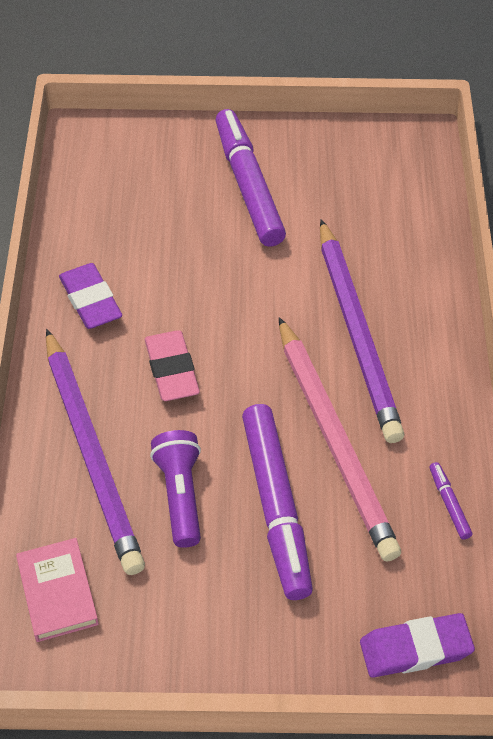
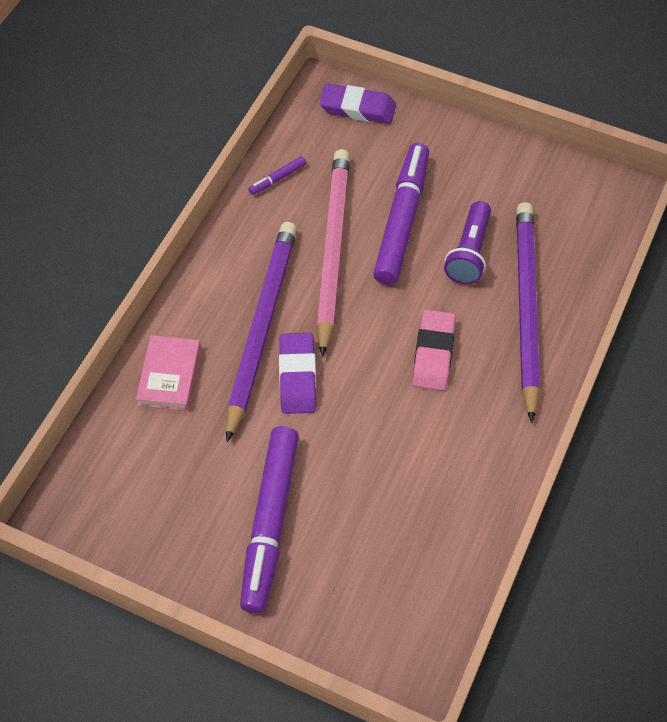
camera: 155 degrees left, 5 degrees up
(57, 592) = (583, 220): pink book -> pink book (169, 376)
(90, 300) = (479, 448): purple eraser -> purple eraser (297, 376)
(449, 503) = (277, 179): purple marker -> purple marker turned 45 degrees clockwise

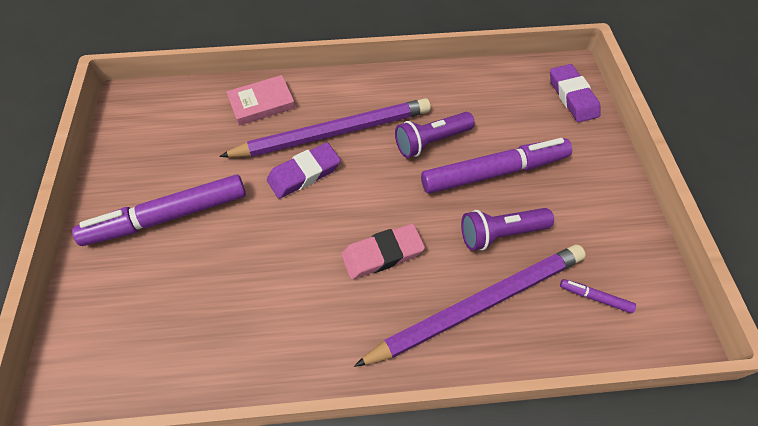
camera: 60 degrees right, 0 degrees up
(277, 179) = (467, 82): purple marker -> purple marker (595, 297)
(332, 249) = (431, 141): pink pencil -> purple flashlight

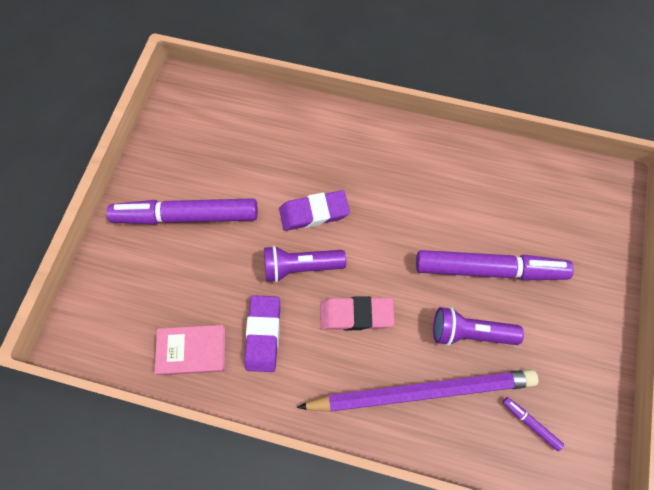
camera: 20 degrees right, 10 degrees up
(262, 103) = (299, 127): pink book -> pink book (192, 351)
(333, 132) = (353, 179): purple pencil -> none
(431, 141) = (442, 218): purple flashlight -> purple flashlight (301, 267)
(572, 96) = (603, 213): purple eraser -> purple eraser (263, 334)

